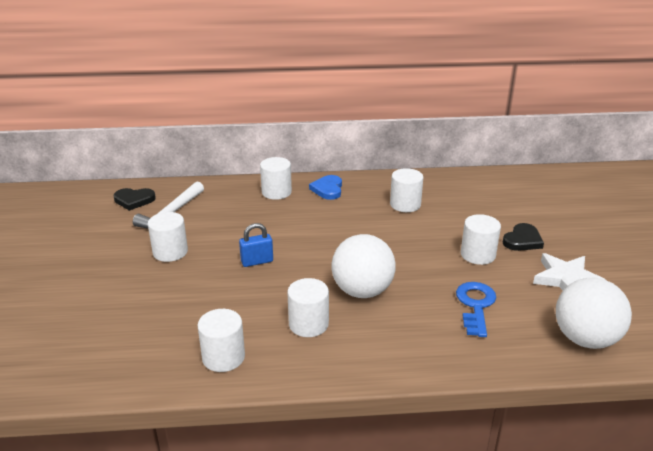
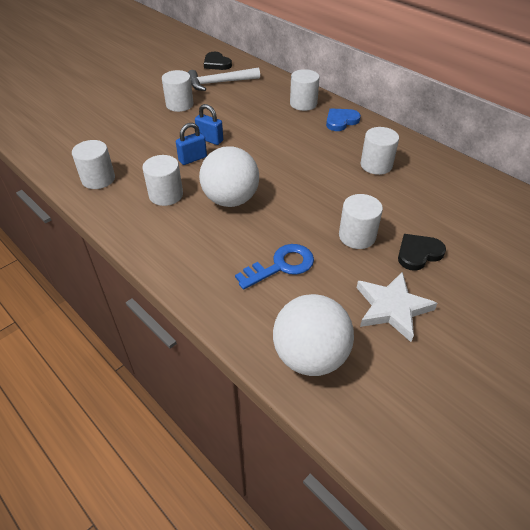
camera: 50 degrees right, 15 degrees up
(273, 284) = (192, 159): none -> blue padlock
(522, 240) = (418, 253): black heart -> black heart turned 150 degrees clockwise

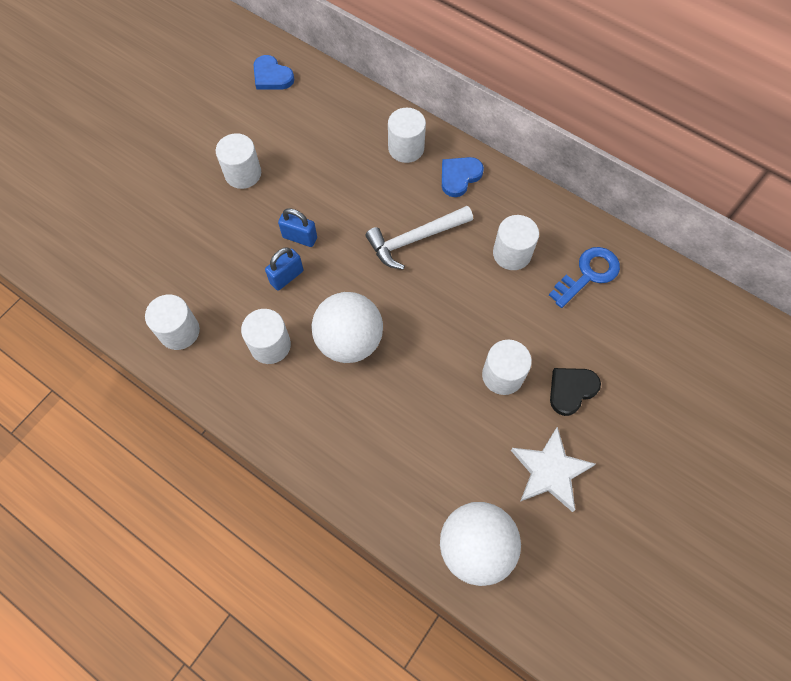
camera: 10 degrees left, 20 degrees up
(216, 63) = (272, 76): black heart -> blue heart
(219, 83) = (285, 119): white hammer -> white hammer (415, 239)
(281, 266) = (426, 433): blue key -> blue key (588, 274)

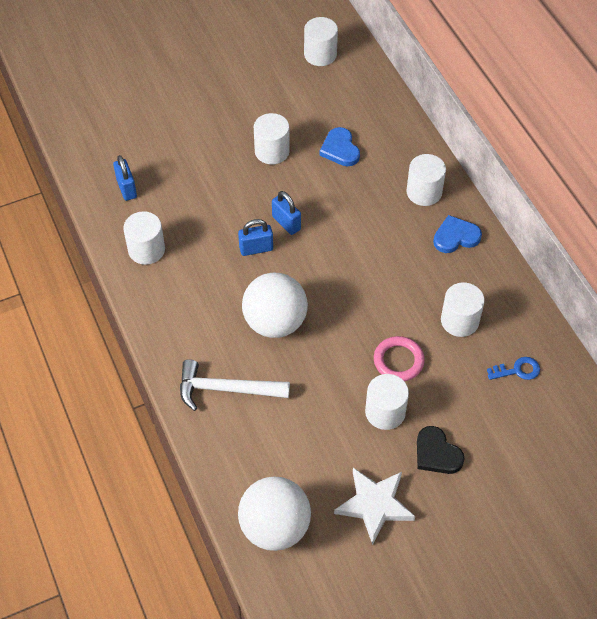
camera: 30 degrees right, 10 degrees down
(121, 278) = (126, 188): none -> blue padlock
(270, 345) = (210, 294): white cylinder -> white cylinder (320, 54)
(272, 76) = (346, 82): blue heart -> blue heart (340, 149)
(415, 239) = (382, 269): white hammer -> white hammer (226, 389)
(483, 319) = (398, 361): none -> pink ring
(571, 390) = (437, 453): black heart -> black heart turned 120 degrees counterclockwise
(588, 274) = (517, 370): blue key -> blue key, size x0.64

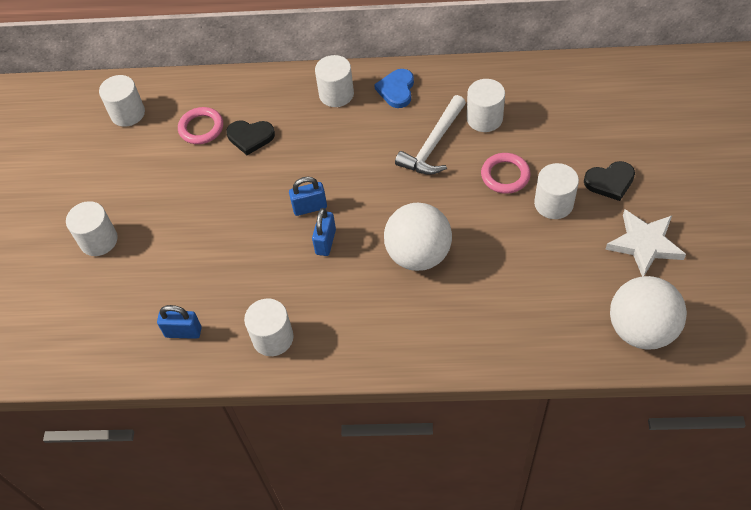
camera: 60 degrees left, 0 degrees up
(226, 389) = (475, 320): white hammer -> white hammer (433, 145)
(272, 151) = (218, 190): white cylinder -> white cylinder (99, 240)
(331, 111) = (201, 128): none -> pink ring
(340, 149) = (250, 137): blue heart -> black heart
(517, 370) = (551, 99): blue key -> none

